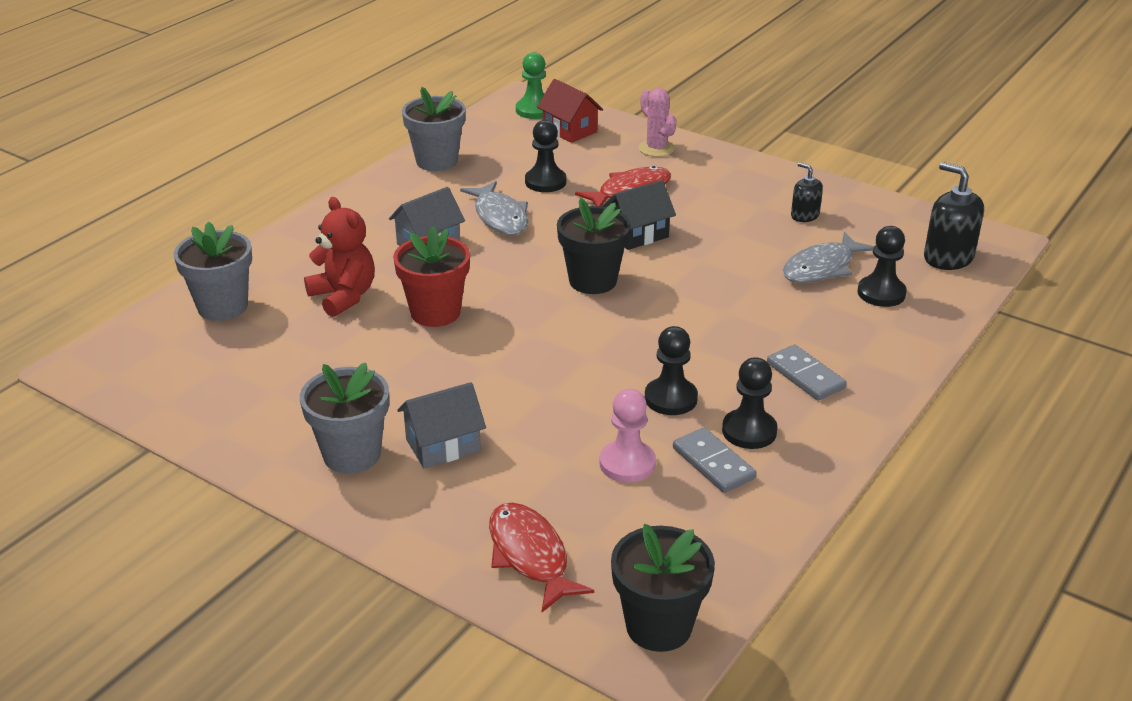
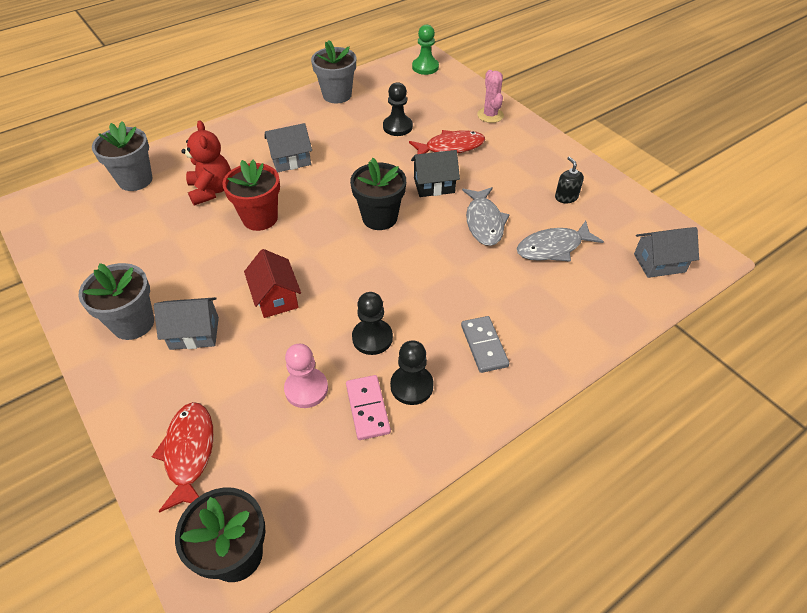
camera: 20 degrees right, 15 degrees up
(500, 217) = (350, 149): grey fish -> grey fish (484, 222)
(570, 130) = (439, 88): red house -> red house (276, 297)
(713, 463) = (368, 408): grey domino -> pink domino
(881, 293) = (586, 283): black pawn -> none
(948, 258) = (659, 263): black soap dispenser -> grey house

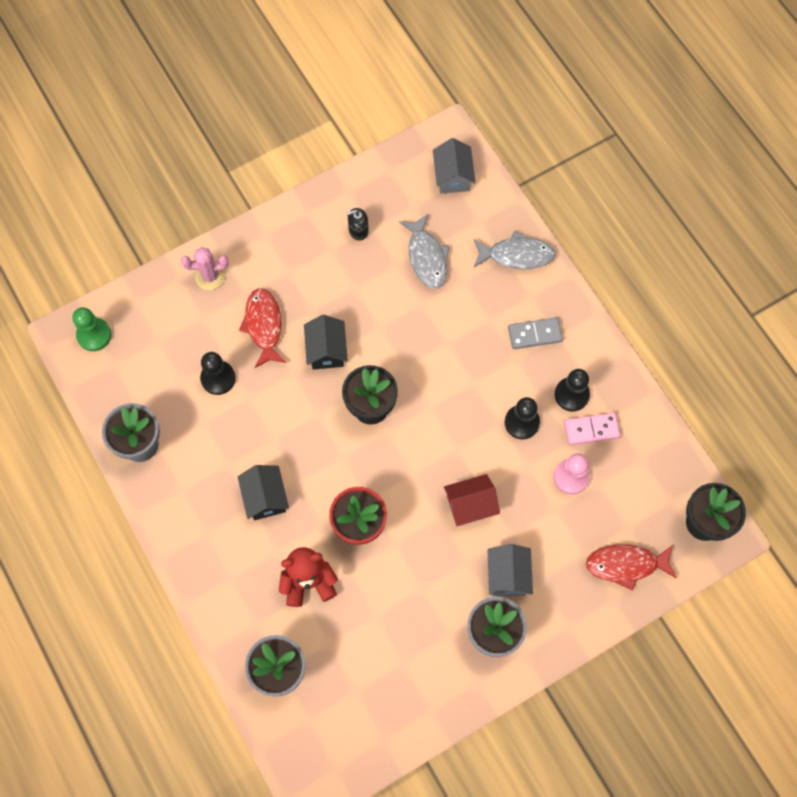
camera: 85 degrees left, 20 degrees up
(290, 160) = (265, 497): grey house -> black house
(484, 222) = (387, 311): grey fish -> grey fish (517, 255)

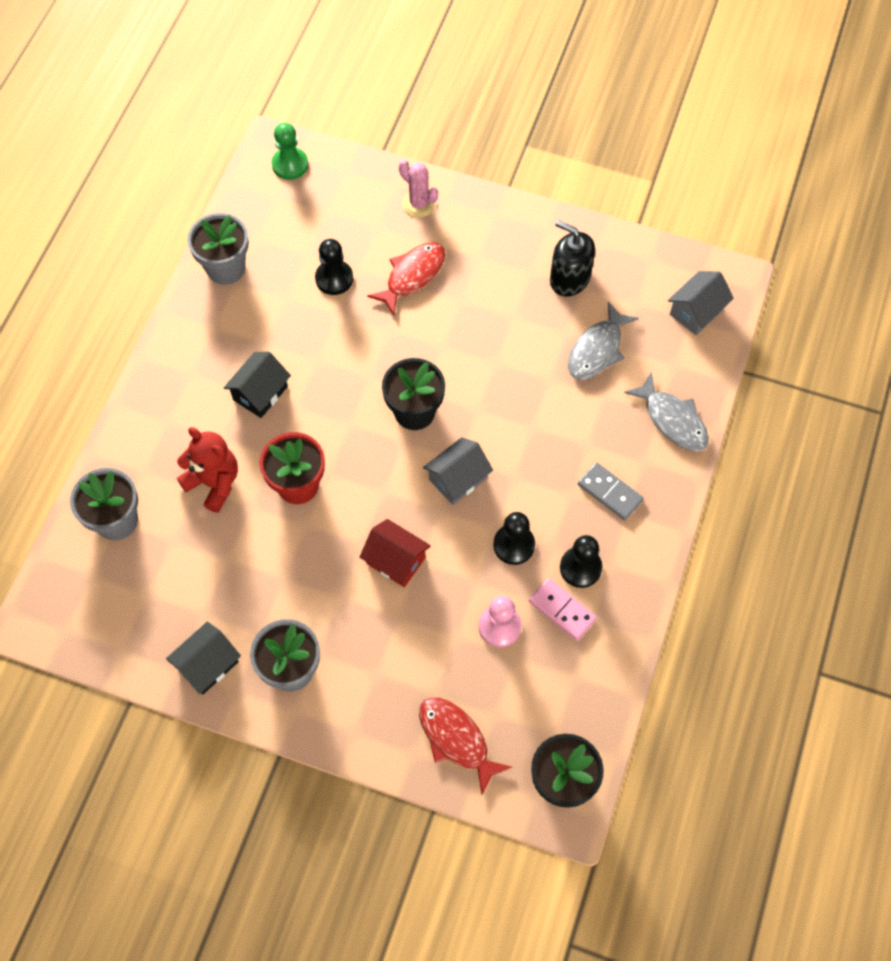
camera: 50 degrees right, 5 degrees down
(326, 350) = (435, 339): black house -> black house (208, 665)
(358, 230) = (569, 278): black soap dispenser -> black soap dispenser, size x1.70
(508, 575) = (357, 642): grey house -> grey house (457, 479)

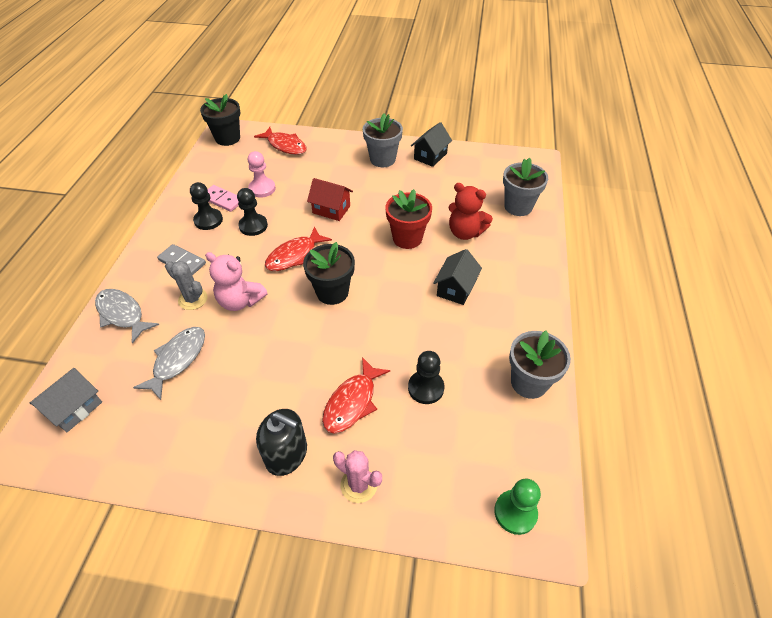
camera: 170 degrees right, 15 degrees down
(457, 479) = (294, 255): grey house -> red fish
(529, 416) = (240, 301): none -> pink teddy bear
(569, 278) = (196, 423): black soap dispenser -> black soap dispenser (286, 454)
(589, 429) = (193, 299): none -> grey cactus

